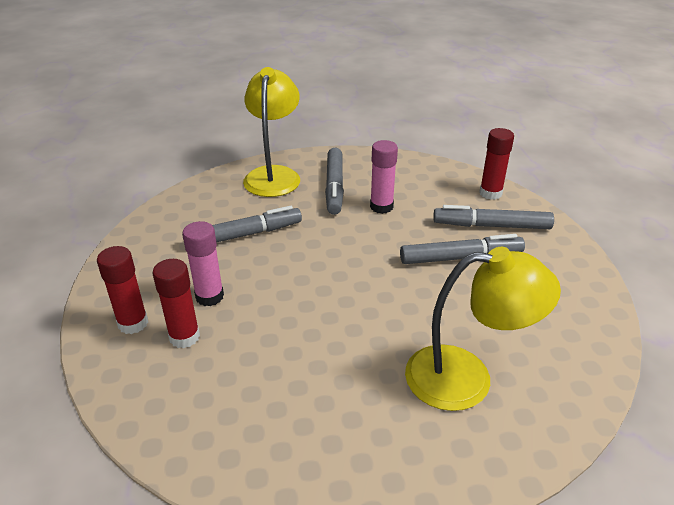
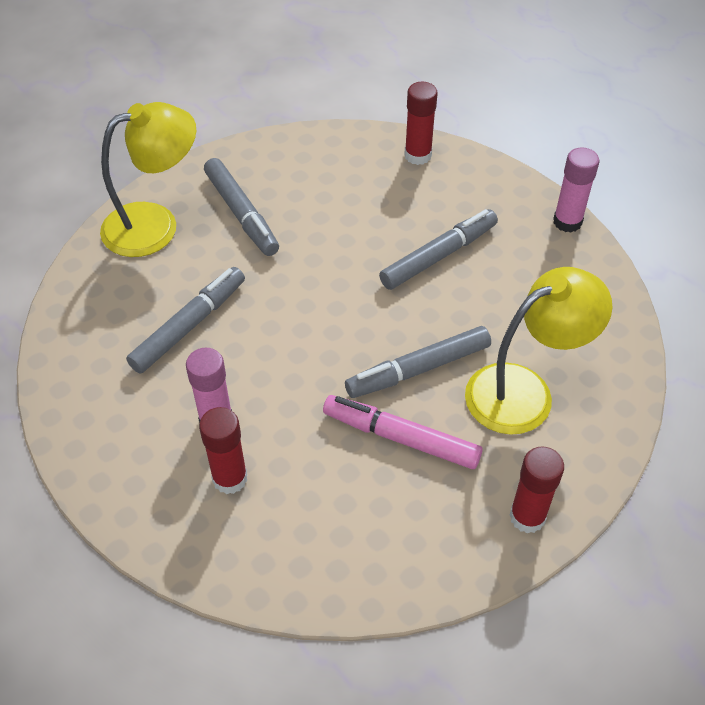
camera: 30 degrees left, 15 degrees up
(133, 323) = (160, 490): red glue stick -> red glue stick (527, 517)
(274, 175) = (155, 224): yellow lamp -> yellow lamp turned 90 degrees clockwise
(333, 366) = (401, 438): none -> pink marker
(381, 207) = (315, 222): pink glue stick -> pink glue stick (567, 222)
(491, 226) = (444, 201): grey marker -> grey marker (418, 369)

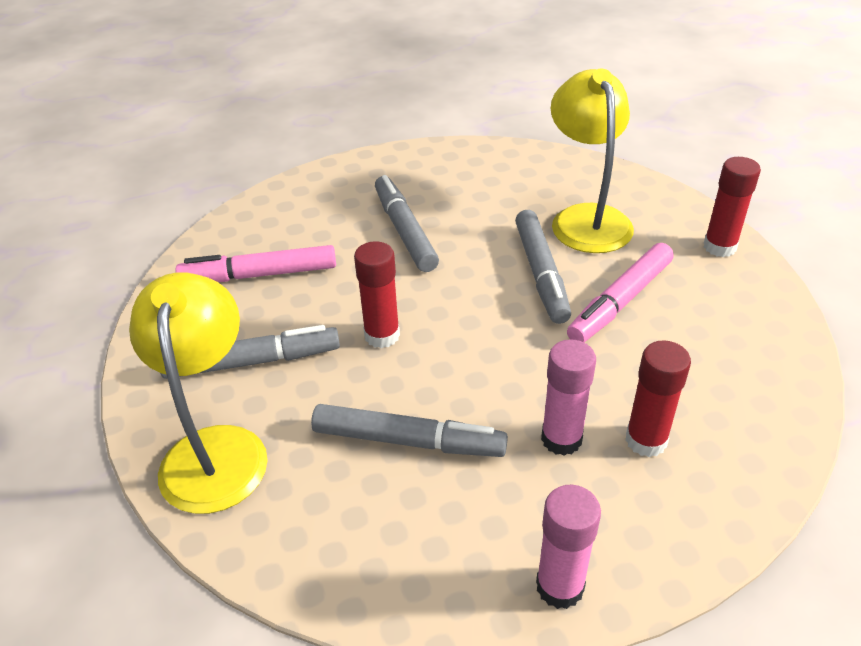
camera: 70 degrees left, 10 degrees down
(189, 326) = (408, 441): grey marker -> grey marker turned 135 degrees clockwise
(339, 183) = (259, 275): none -> pink marker
(418, 155) = (260, 215): red glue stick -> red glue stick (382, 335)
(567, 222) = (405, 153): pink glue stick -> pink glue stick (559, 586)

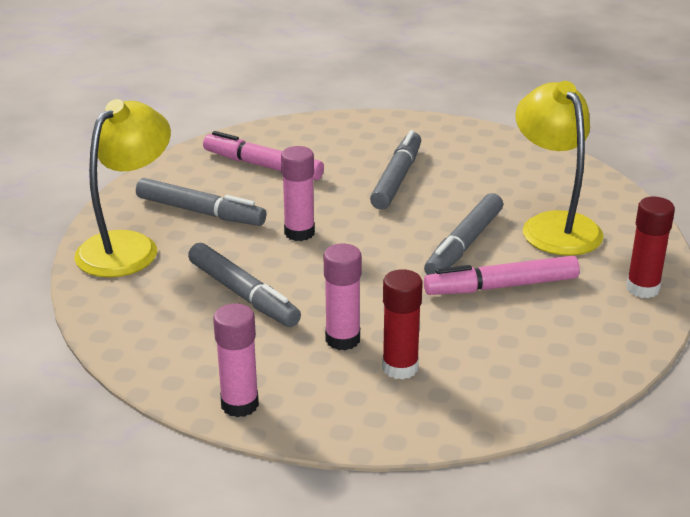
camera: 35 degrees right, 10 degrees down
(382, 335) = (299, 233): red glue stick -> pink glue stick
(586, 218) = (554, 225): yellow lamp -> yellow lamp turned 45 degrees counterclockwise

